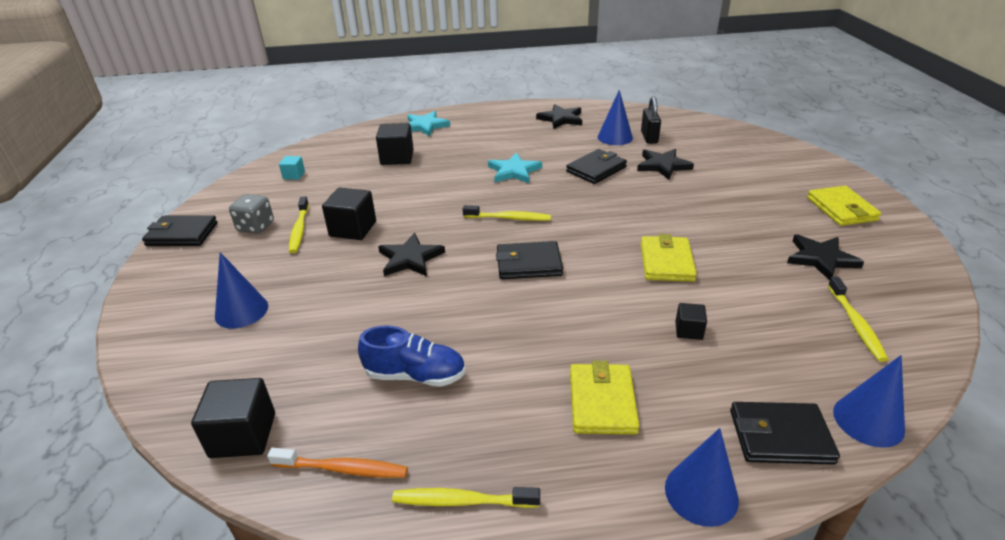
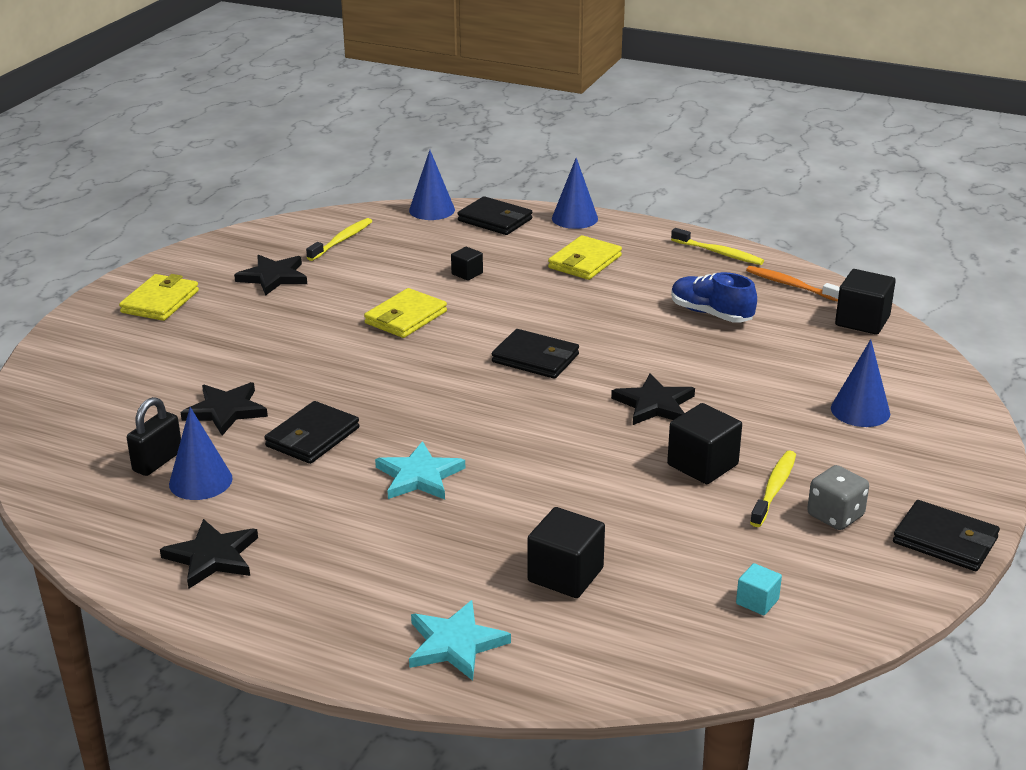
camera: 150 degrees left, 5 degrees down
(509, 218) = (502, 411): yellow toothbrush -> none
(596, 169) = (312, 437): black wallet -> black wallet turned 45 degrees counterclockwise

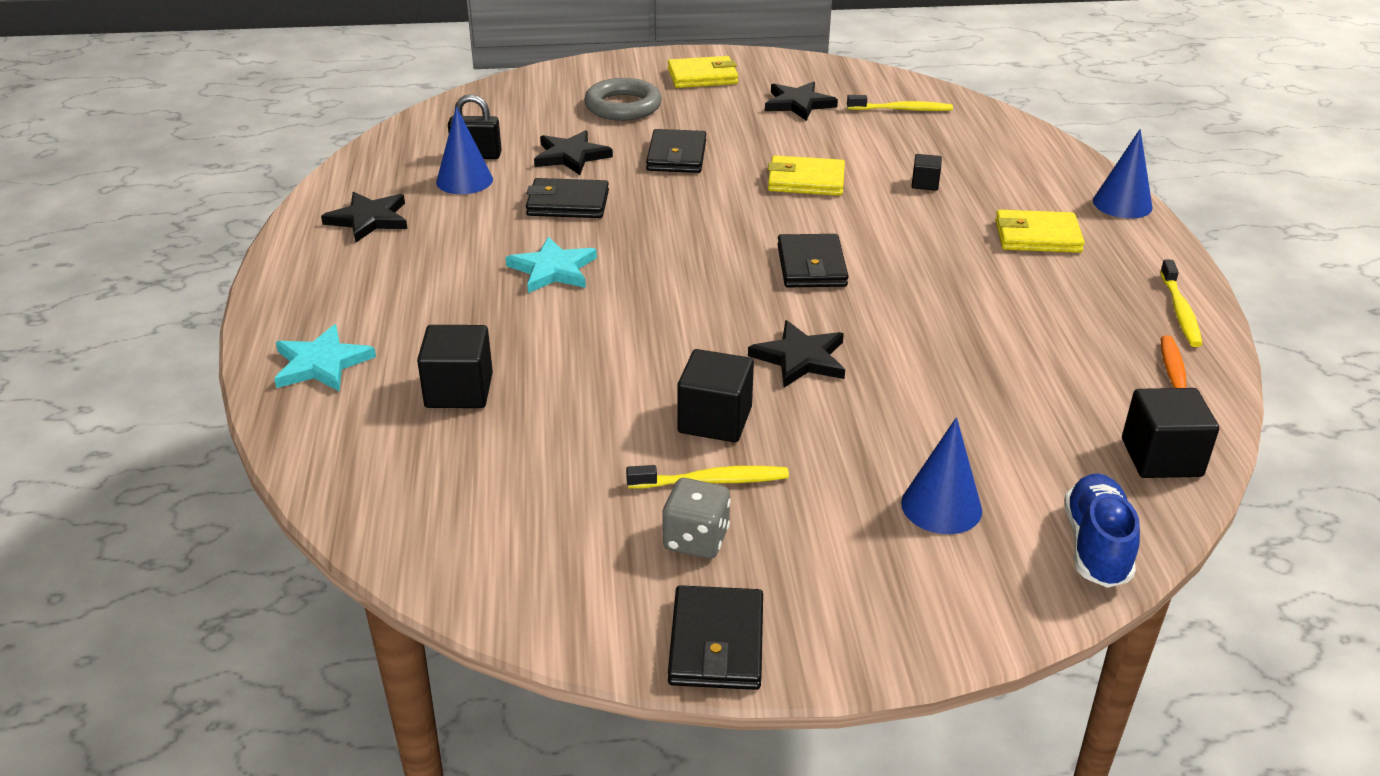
camera: 60 degrees right, 5 degrees up
(163, 357) = (623, 106): none -> grey ring
(432, 210) = (1021, 129): blue cone -> none
(495, 220) = (1051, 164): black wallet -> black wallet (676, 156)
(711, 314) = (1032, 343): blue shoe -> blue shoe (1096, 546)
(757, 601) = (494, 522): turquoise cube -> none

